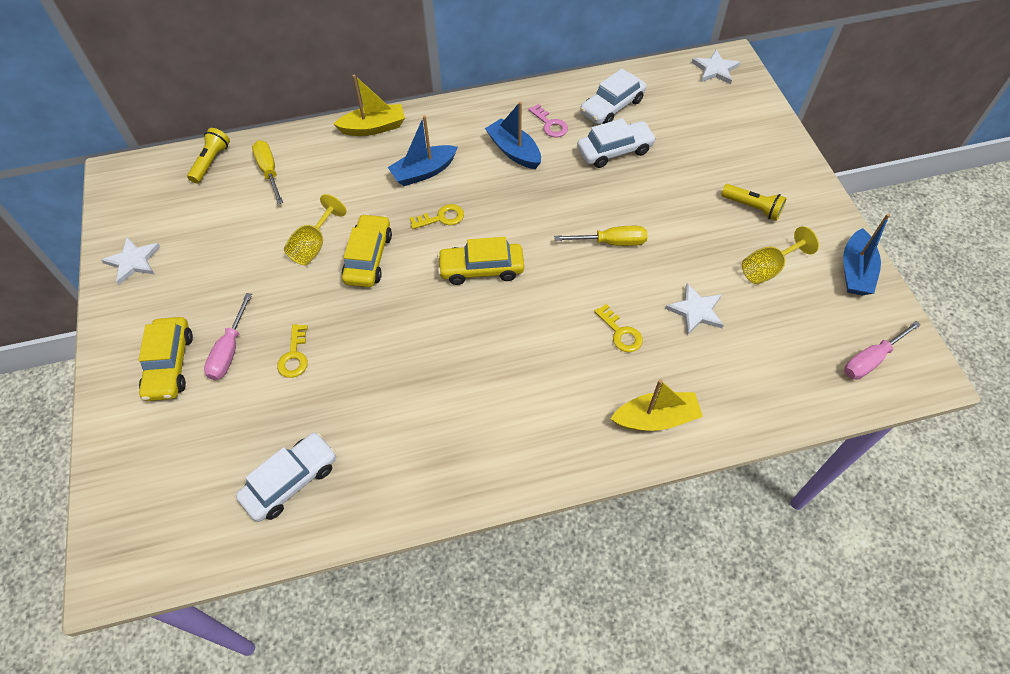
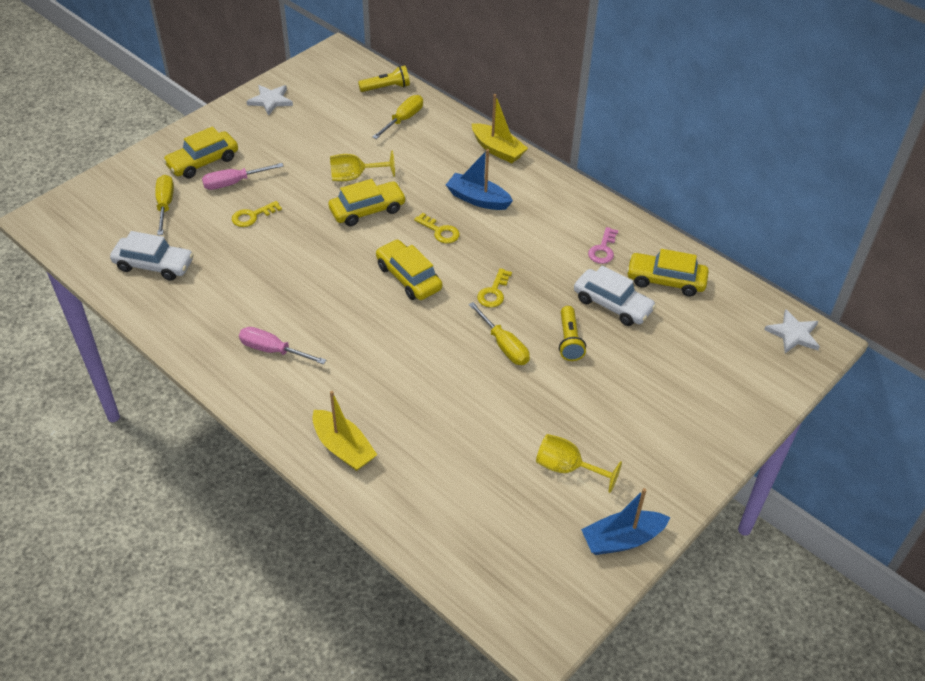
camera: 55 degrees right, 10 degrees down
(205, 430) = (165, 205): none -> yellow screwdriver
(514, 151) = (550, 241): blue boat -> none
(612, 106) = (665, 280): white car -> yellow car
(620, 333) = (412, 390): yellow key -> yellow key (494, 292)
(695, 311) = (475, 432): white star -> none
(752, 208) = (633, 430): yellow flashlight -> yellow flashlight (569, 341)
(870, 360) = (521, 586): pink screwdriver -> pink screwdriver (272, 350)

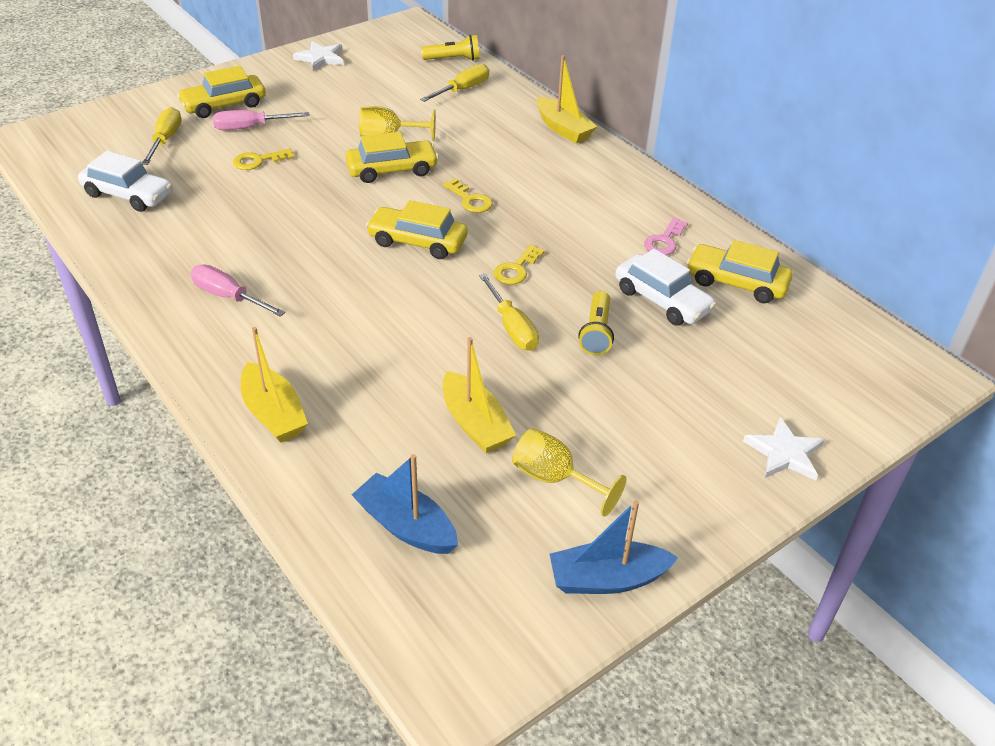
camera: 10 degrees right, 5 degrees down
(408, 277) = (417, 241): yellow car -> yellow car turned 45 degrees counterclockwise
(478, 199) = (525, 173): blue boat -> blue boat (406, 526)
(497, 432) = (475, 424): none -> yellow boat
(793, 334) = (895, 362): white star -> white star (784, 453)

